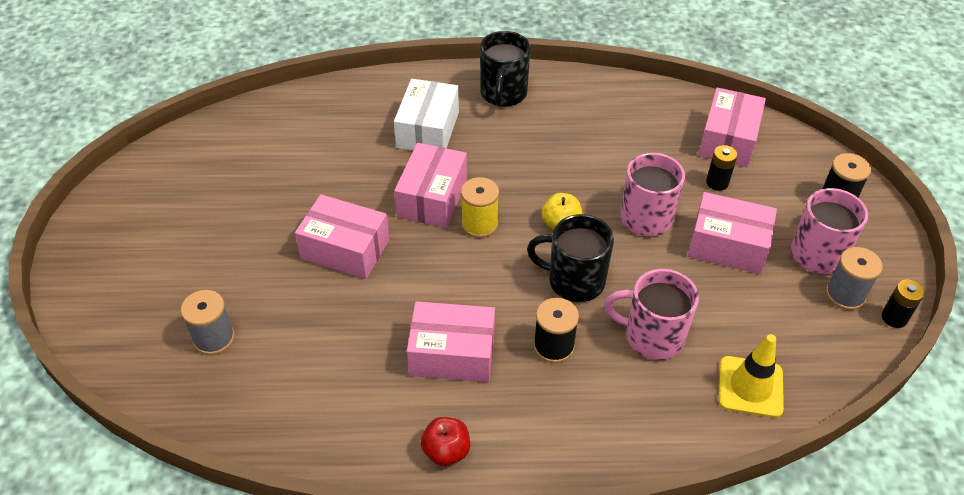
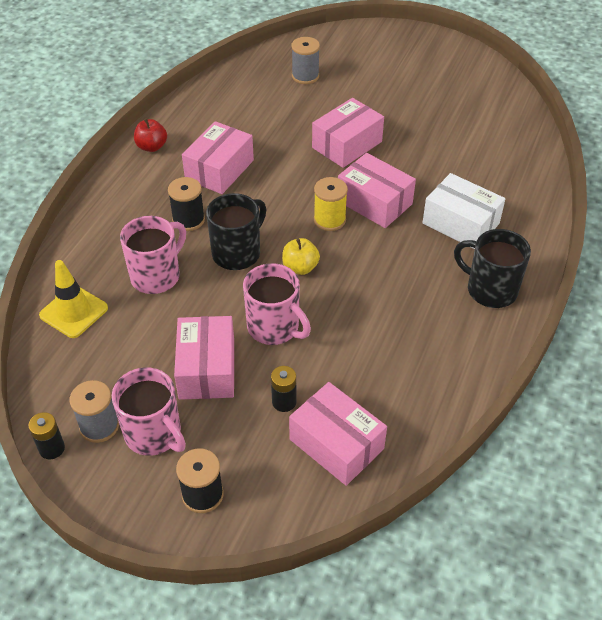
camera: 115 degrees right, 0 degrees up
(727, 245) = (207, 369): pink box -> pink box turned 45 degrees counterclockwise

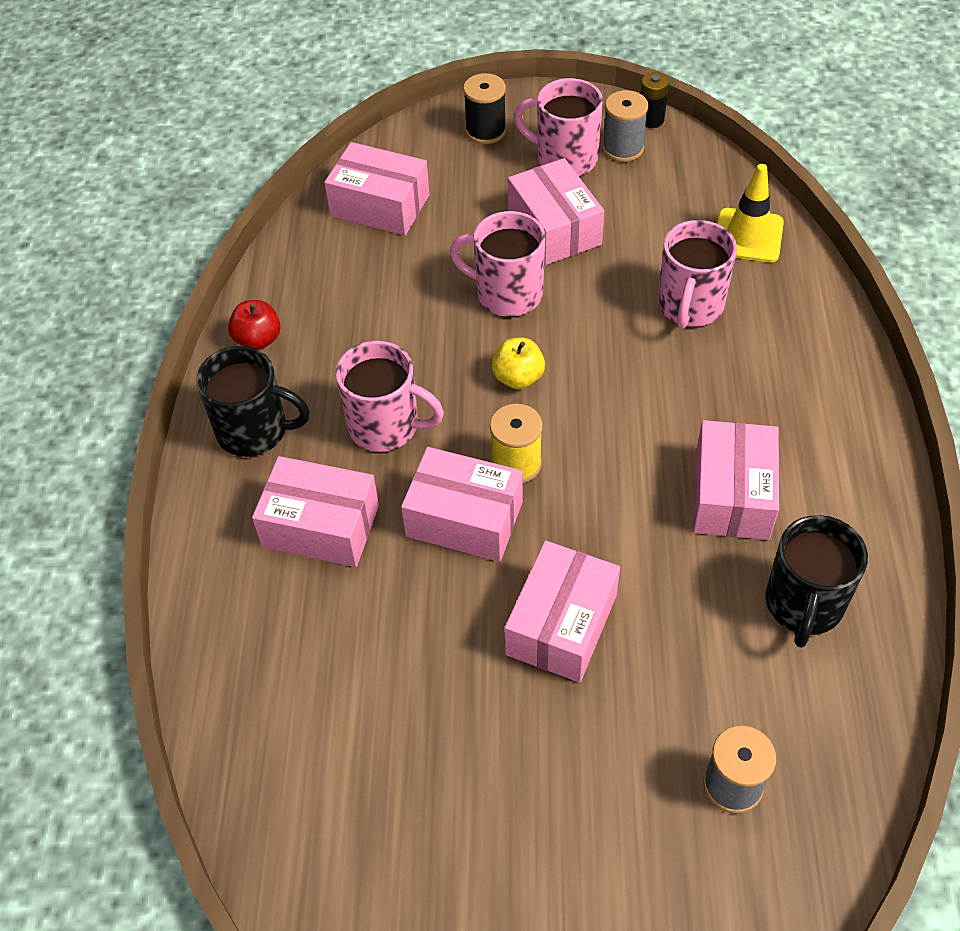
camera: 160 degrees right, 5 degrees up
(152, 147) = (868, 501): red apple -> red apple (258, 339)
(188, 220) = (711, 395): black spool -> none
(237, 253) = (612, 370): black mug -> black mug (803, 605)
(284, 402) = (453, 224): black battery -> none
(401, 265) = (386, 426): none -> pink mug
(460, 223) = (320, 526): white box -> pink box

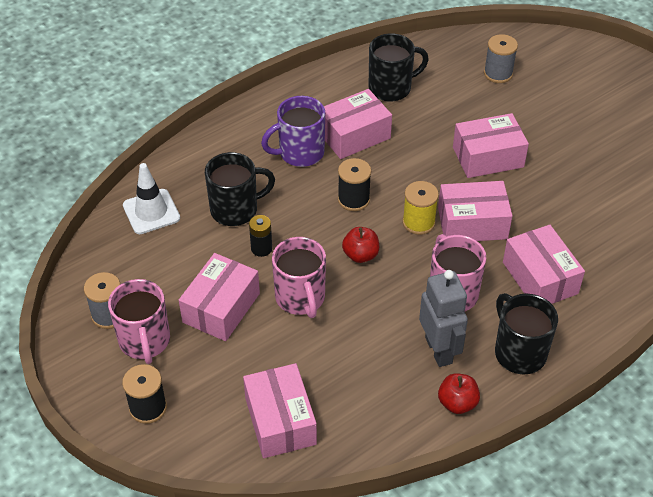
camera: 130 degrees left, 5 degrees down
(329, 365) = (439, 350): none -> grey robot
(464, 519) = (472, 223): pink box -> pink box turned 75 degrees counterclockwise
(518, 377) = (360, 255): yellow apple -> red apple
(611, 423) = (353, 199): none -> black spool
(651, 119) = (64, 315): black battery -> black battery (261, 248)
(690, 306) = (236, 209): pink mug -> black mug
(742, 417) = (300, 153): none -> purple mug
(748, 236) = (151, 212): yellow traffic cone -> white traffic cone

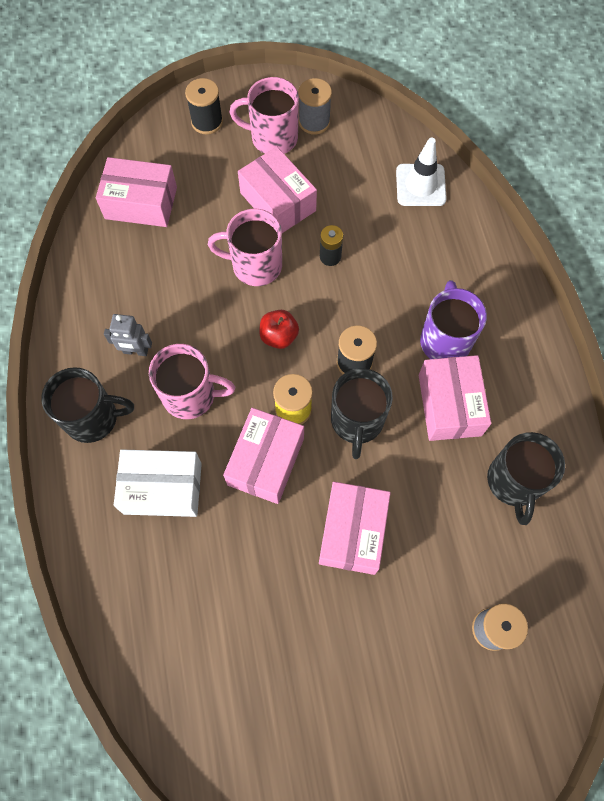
camera: 115 degrees right, 20 degrees up
(236, 209) = (390, 253): black mug -> black mug (357, 421)
(439, 350) = (135, 351): grey robot -> grey robot, size x0.62
(457, 403) = (76, 338): red apple -> none
(540, 278) = (162, 488): pink box -> white box

